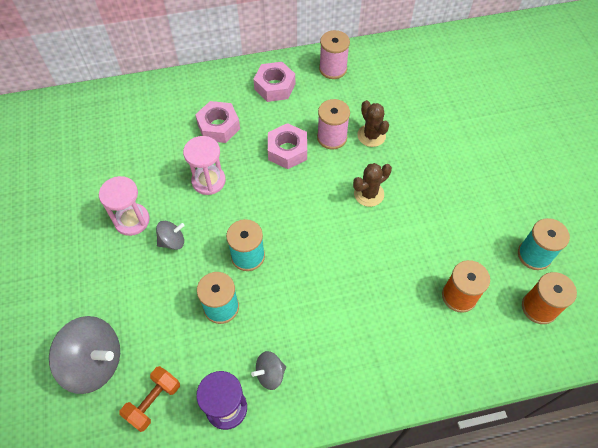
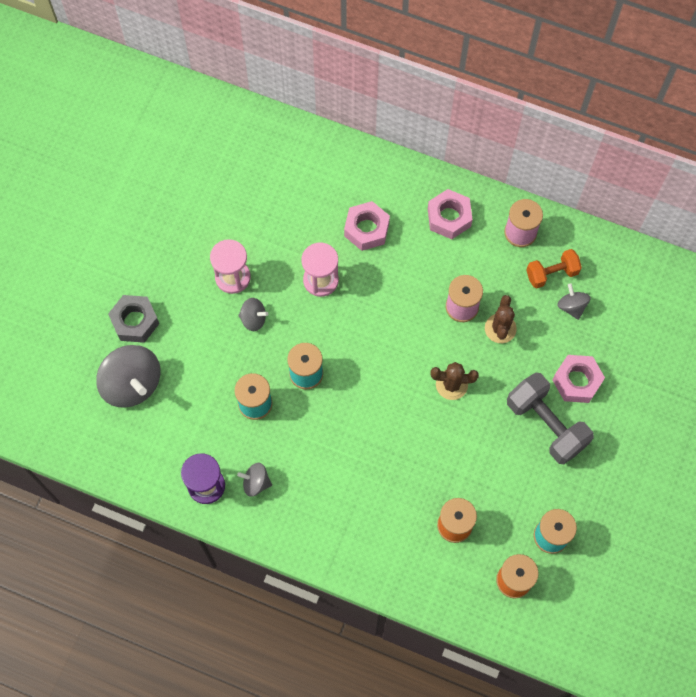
camera: 35 degrees right, 10 degrees up
(63, 307) = (135, 322): none -> grey nut
(153, 402) = (157, 444): orange dumbbell -> orange dumbbell (551, 273)
(287, 150) = (411, 294): pink nut -> pink nut (577, 381)
(407, 94) = (571, 306): none -> grey spinning top
(459, 179) = (546, 424): none -> grey dumbbell

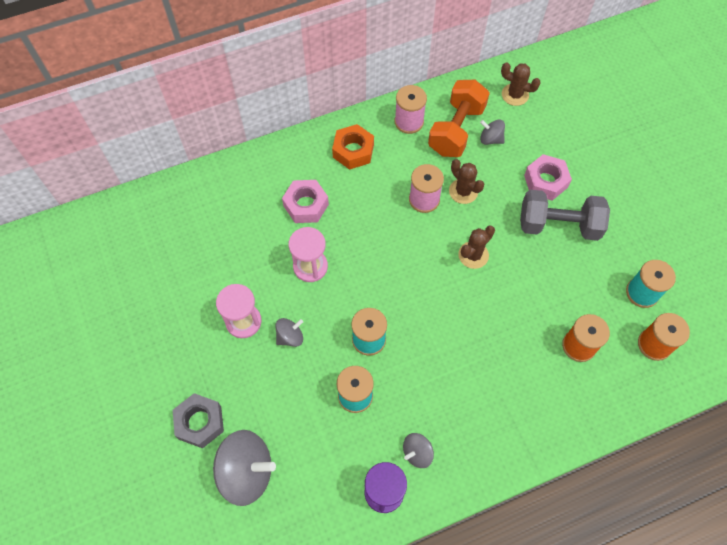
camera: 45 degrees left, 5 degrees down
(449, 217) = (353, 151): pink nut -> orange nut
(551, 273) = (456, 130): orange dumbbell -> orange dumbbell, size x1.66
(636, 287) = (515, 95): none -> brown cactus

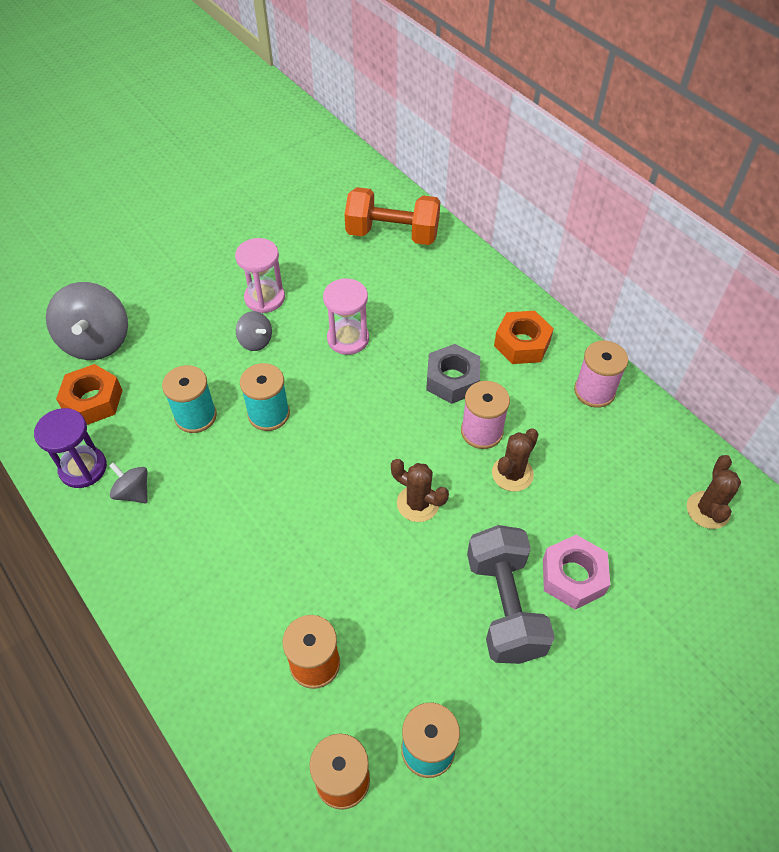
camera: 75 degrees right, 10 degrees down
(200, 422) = (145, 292): grey nut -> grey nut (452, 380)
(306, 205) = (427, 316): pink nut -> none
(314, 480) = (93, 400): none -> orange nut
(456, 130) = (608, 447): orange dumbbell -> orange dumbbell (392, 234)
(490, 139) = (613, 492): grey spinning top -> none

